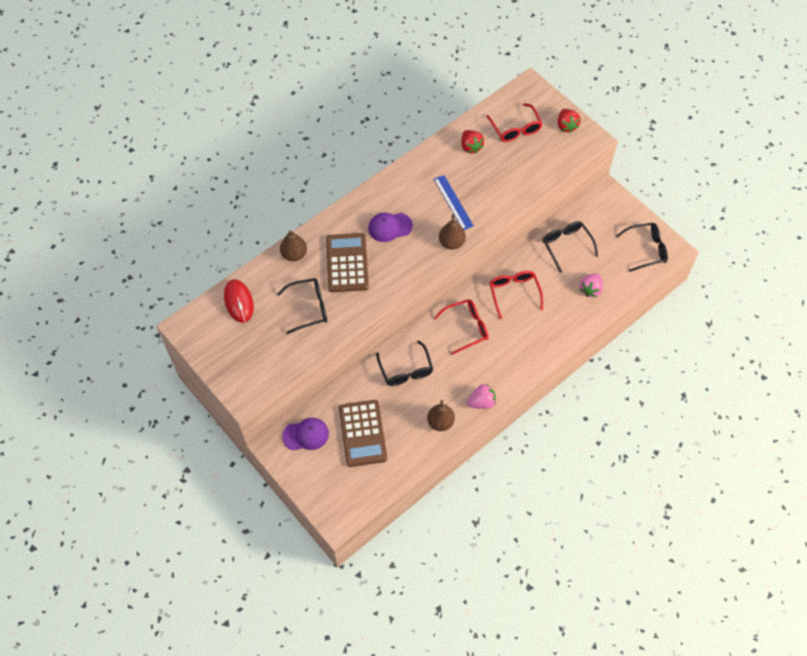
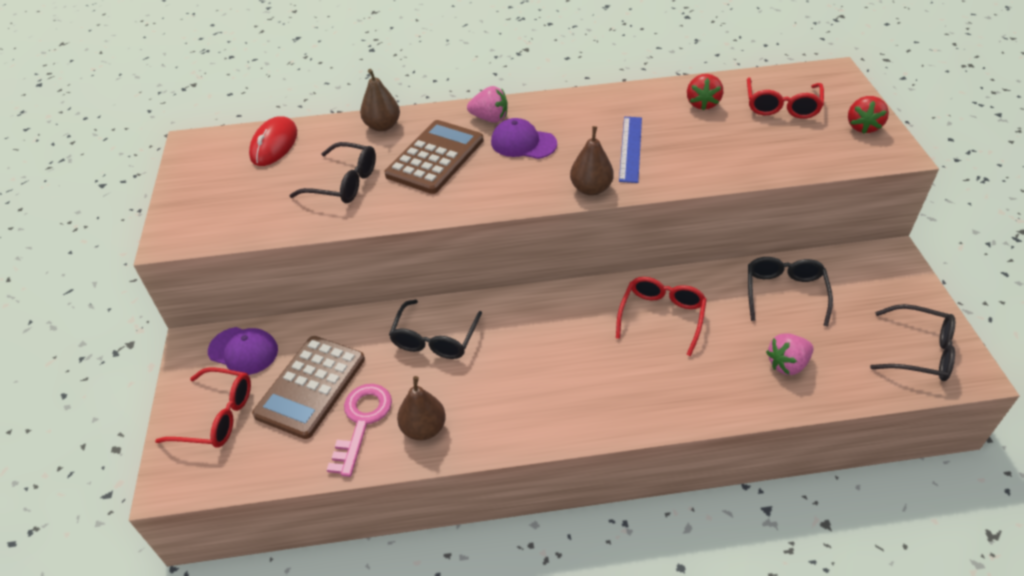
camera: 35 degrees right, 15 degrees down
(406, 436) = (362, 422): none -> pink key
(466, 328) = (559, 327): red glasses -> red glasses (216, 416)
(481, 402) = (504, 433): pink strawberry -> pink strawberry (490, 118)

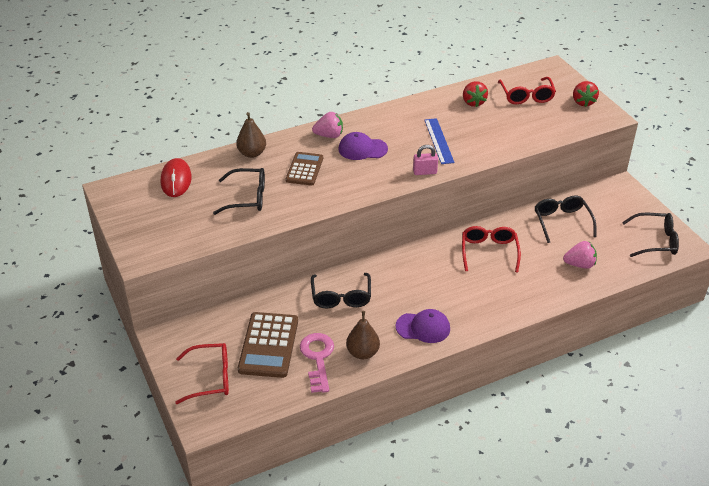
camera: 20 degrees left, 5 degrees down
(243, 351) = (204, 333): purple cap -> purple cap (423, 327)
(435, 157) = (304, 169): brown calculator -> brown calculator, size x0.65
(591, 189) = (425, 172): brown pear -> pink padlock
(787, 364) = (579, 264): pink strawberry -> pink strawberry turned 135 degrees counterclockwise

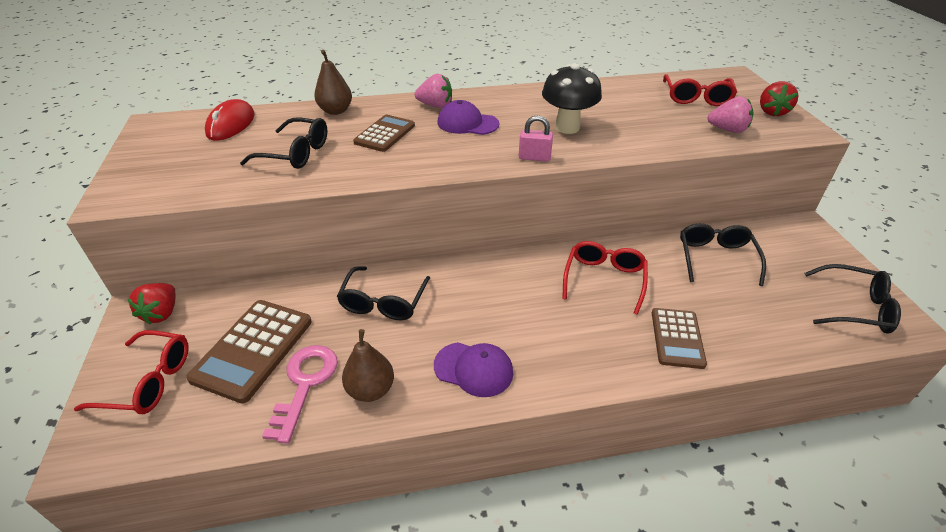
camera: 15 degrees right, 0 degrees up
(438, 141) = (567, 127): blue ruler -> black mushroom
(473, 102) = (626, 96): red strawberry -> red strawberry (162, 313)
(546, 283) = (677, 338): none -> brown calculator
(579, 264) = (732, 321): pink strawberry -> pink strawberry (727, 130)

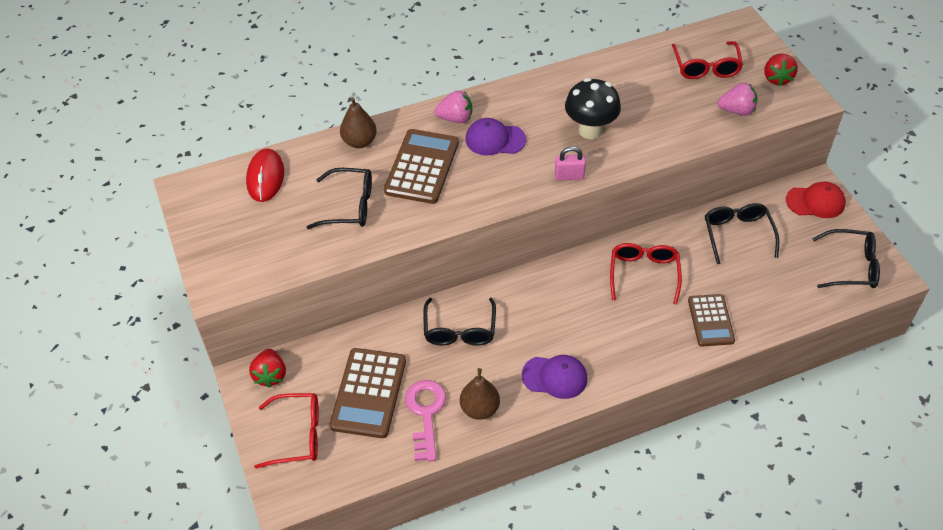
camera: 10 degrees left, 10 degrees up
(385, 134) = (422, 167): brown calculator -> brown calculator, size x1.53
(806, 241) = (815, 202): none -> red cap

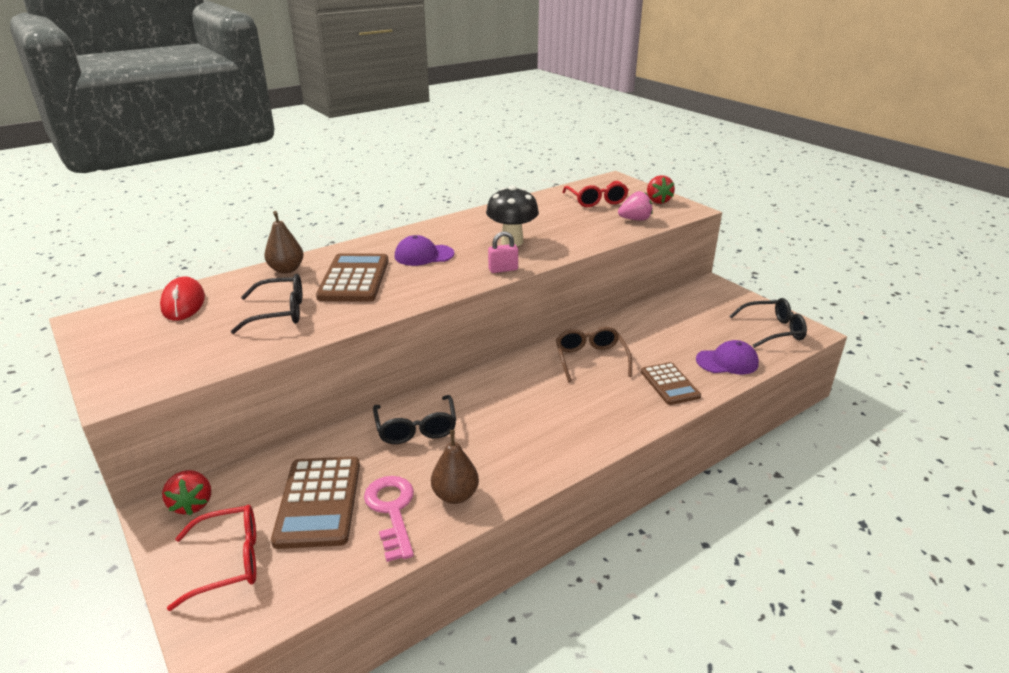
camera: 15 degrees left, 20 degrees down
(455, 118) = (382, 247): pink strawberry -> none
(555, 377) = (531, 452): purple cap -> purple cap (727, 362)
(644, 274) = (591, 359): red glasses -> brown glasses
(737, 235) = (663, 322): black glasses -> none
(815, 202) = (717, 294): red cap -> none

